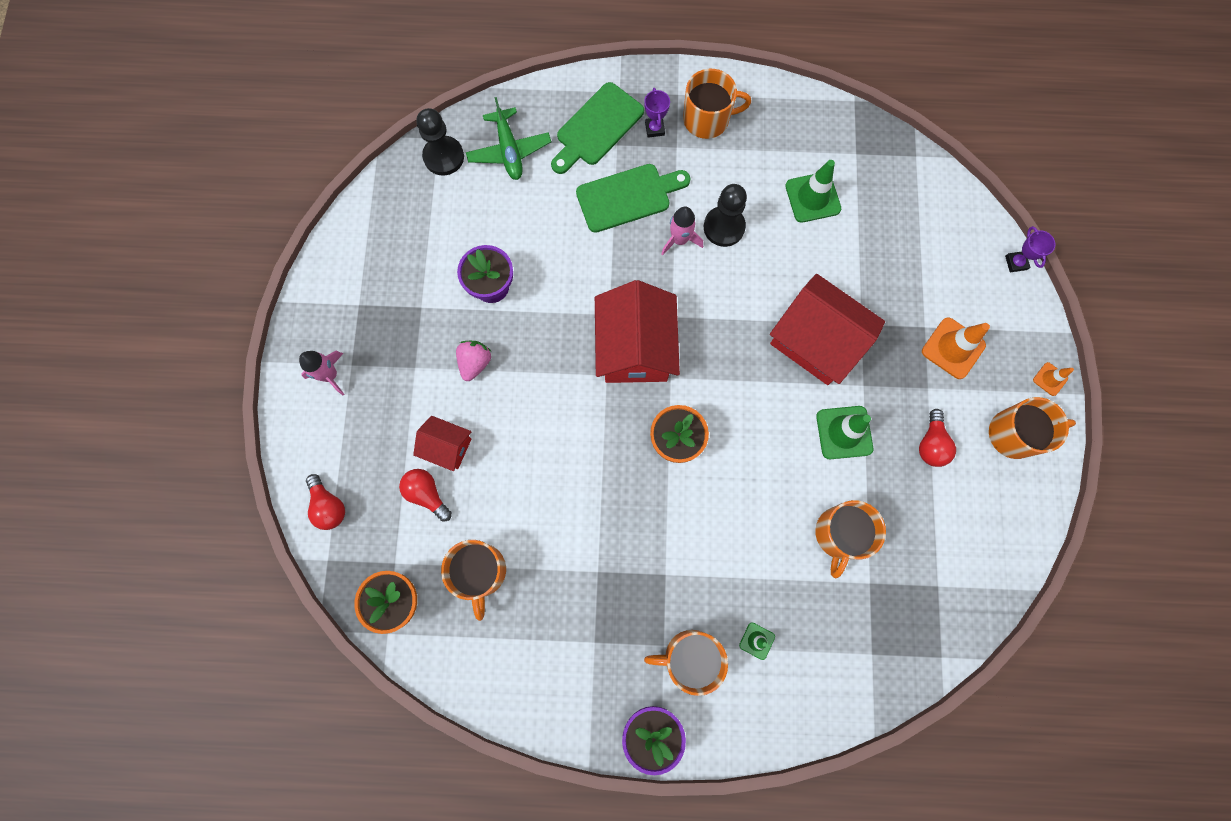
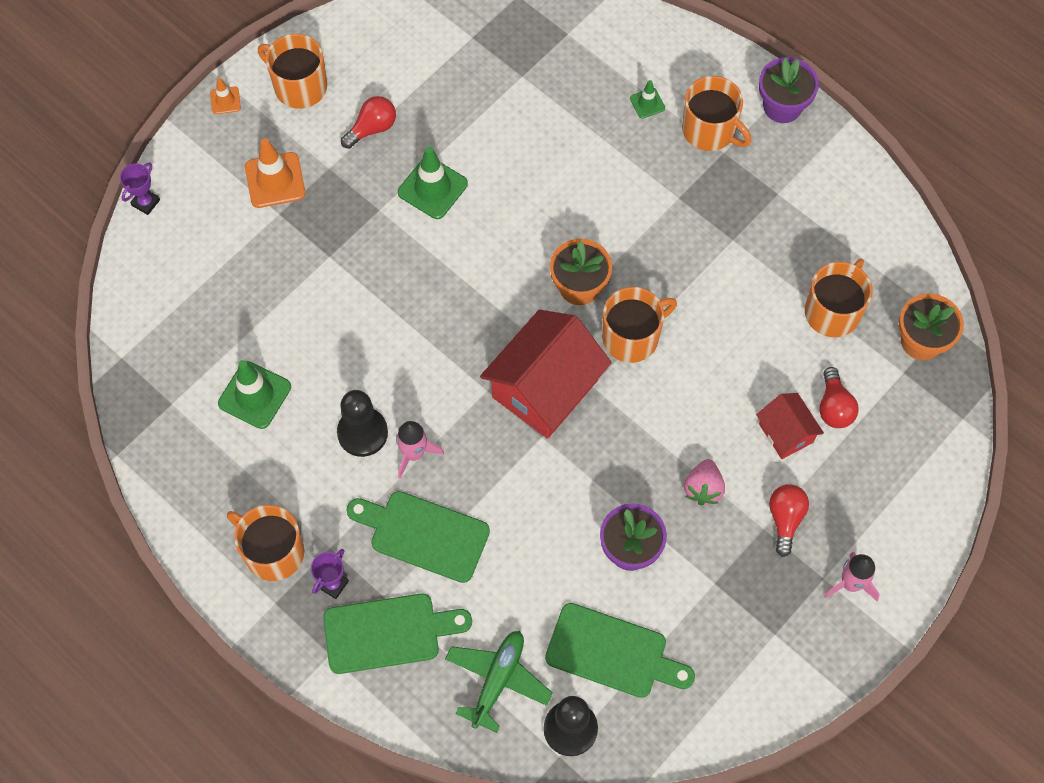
camera: 140 degrees left, 10 degrees down
(329, 506) = (931, 463): red light bulb -> red light bulb (785, 519)
(453, 217) = (612, 652): none -> green cutting board
(475, 363) = (703, 488): pink strawberry -> pink strawberry turned 45 degrees counterclockwise
(815, 341) = (382, 273): red house -> none
(840, 534) = (511, 123): orange mug -> orange mug (632, 337)

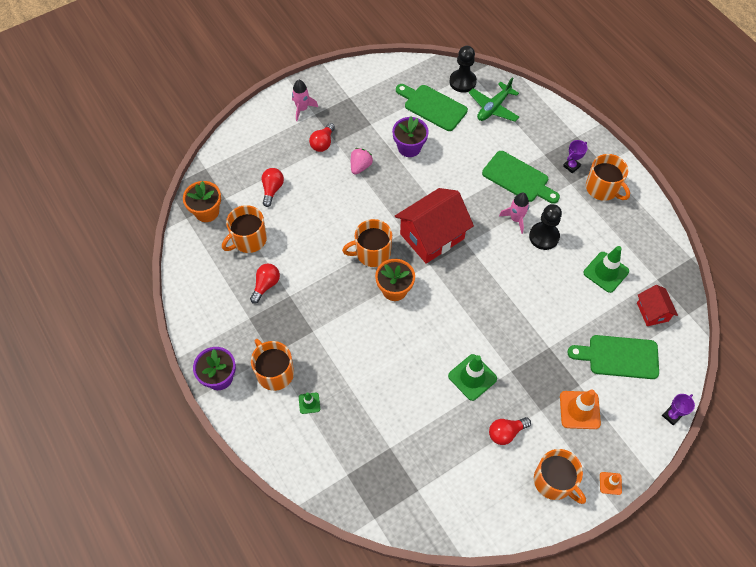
camera: 165 degrees left, 5 degrees down
(388, 632) = (545, 139): green cutting board -> green cutting board (619, 357)
(774, 246) = (266, 285): none -> red light bulb
(786, 433) = (304, 183): red house -> red house (652, 312)

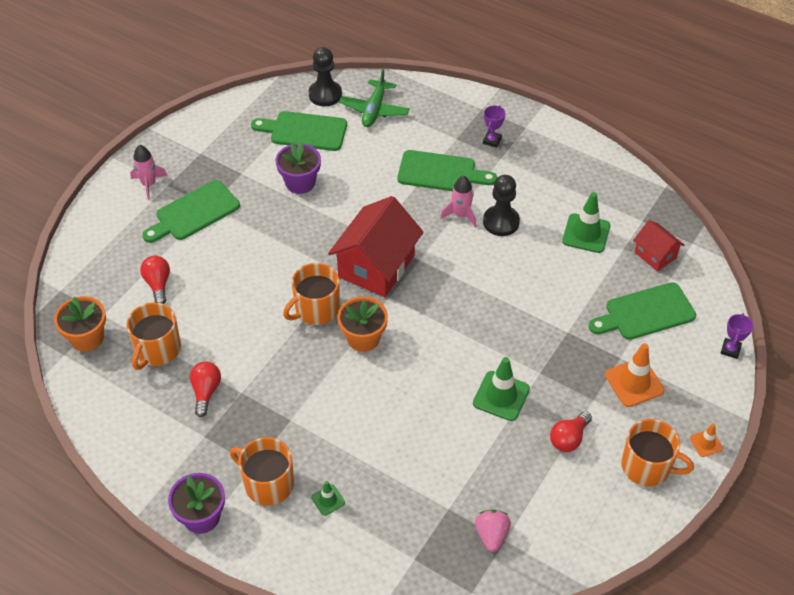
camera: 25 degrees left, 10 degrees down
(323, 143) = (194, 213): red light bulb -> green cutting board
(360, 166) = (253, 222): pink strawberry -> pink strawberry (491, 535)
(602, 188) = (537, 151): orange mug -> none

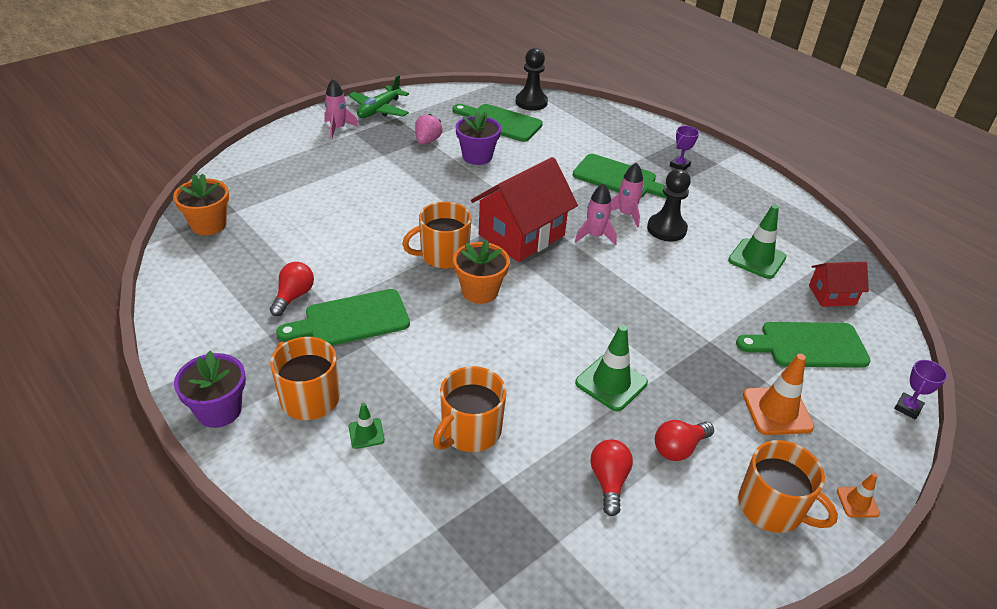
camera: 15 degrees right, 10 degrees down
(157, 349) = (268, 250): orange mug -> orange mug (470, 431)
(158, 284) = (301, 200): red light bulb -> red light bulb (609, 481)
(194, 213) = (366, 156): green cutting board -> green cutting board (351, 320)
(374, 110) = (572, 121): green plane -> green plane (379, 110)
(441, 248) = (595, 236): none -> pink rocket
(491, 535) = (545, 530): pink strawberry -> pink strawberry (427, 141)
(655, 255) = (832, 295): red house -> red house turned 75 degrees counterclockwise

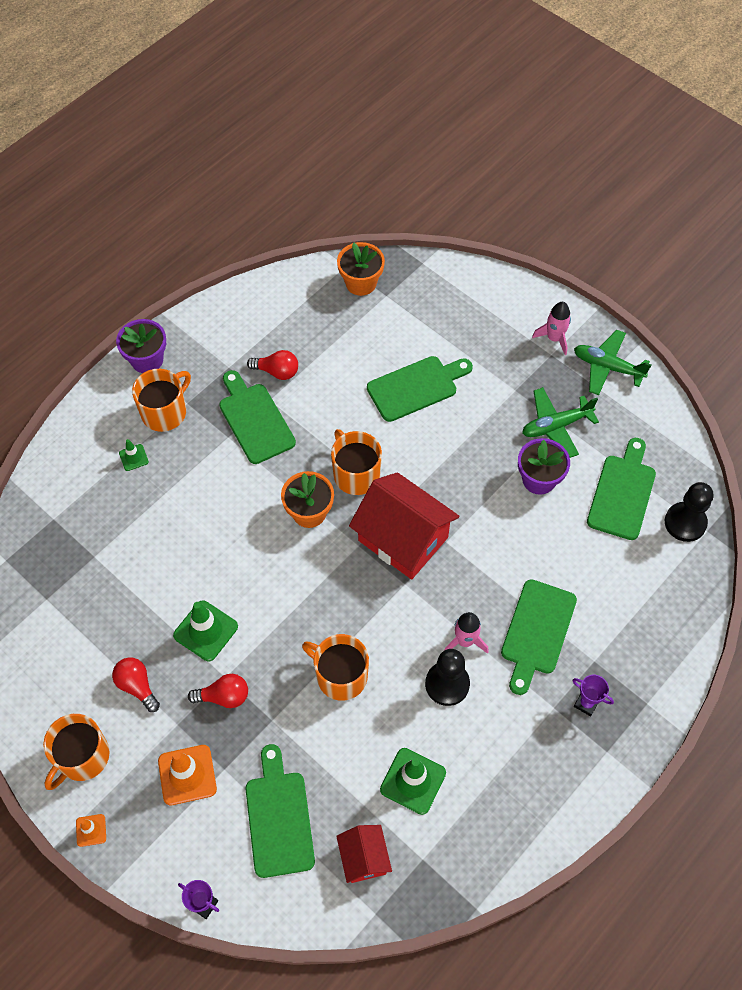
camera: 85 degrees right, 20 degrees up
(356, 206) = (416, 387): none -> green cutting board
(427, 141) = (556, 426): pink strawberry -> green plane
(470, 431) = (142, 527): orange mug -> orange mug (340, 676)
(595, 236) = (417, 609): pink rocket -> none
(609, 481) = (100, 631): red light bulb -> red light bulb (224, 696)

